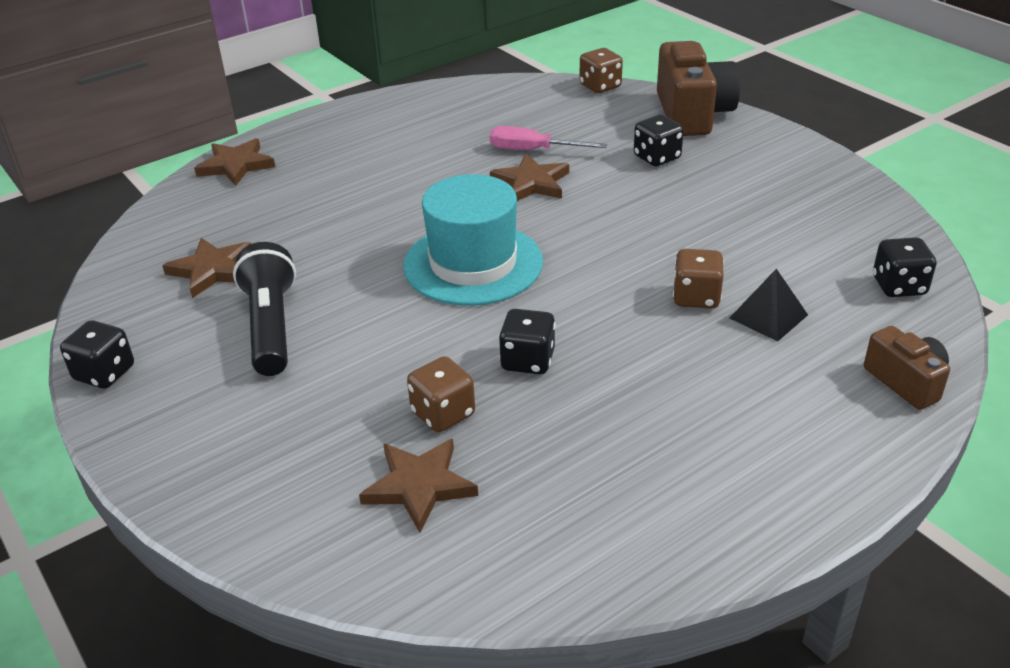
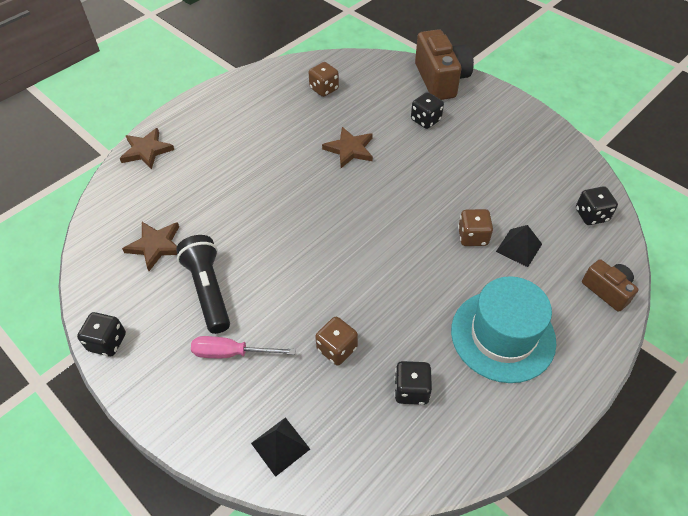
camera: 10 degrees left, 15 degrees up
(318, 525) = (280, 446): none -> black pyramid
(419, 486) = (335, 407): brown star -> none
(473, 264) = (327, 223): turquoise hat -> turquoise hat (502, 335)
(528, 361) = (380, 300): black dice -> black dice (411, 390)
(533, 150) = (344, 120): pink screwdriver -> pink screwdriver (231, 353)
(600, 86) = (376, 59): brown dice -> brown dice (324, 89)

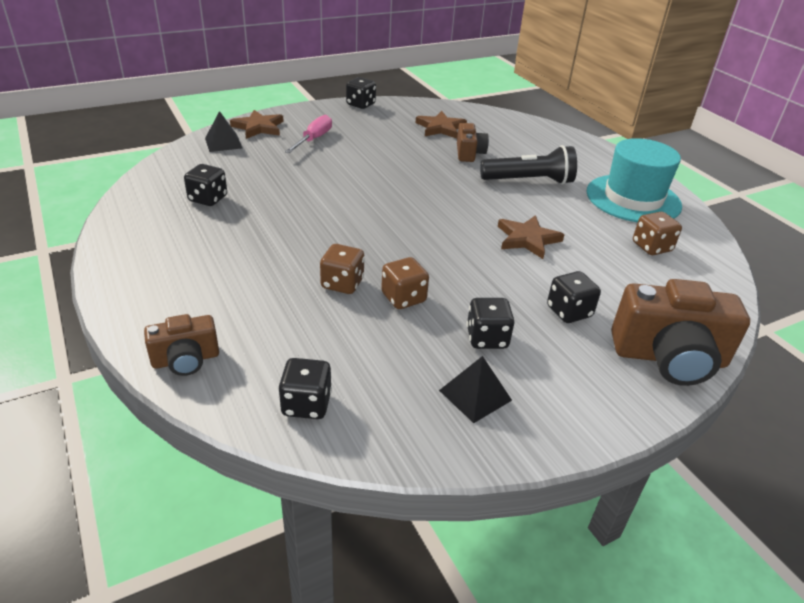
camera: 105 degrees right, 15 degrees down
(147, 150) = (562, 137): brown star -> brown star (258, 127)
(208, 290) = (379, 140): black flashlight -> black flashlight (529, 181)
(212, 210) = (469, 153): none -> brown camera
(337, 349) = (278, 177): brown dice -> brown dice (403, 298)
(477, 151) = (487, 338): none -> black dice
(502, 335) = (208, 260): turquoise hat -> turquoise hat (633, 199)
(519, 247) = (302, 312): black pyramid -> black pyramid (475, 395)

